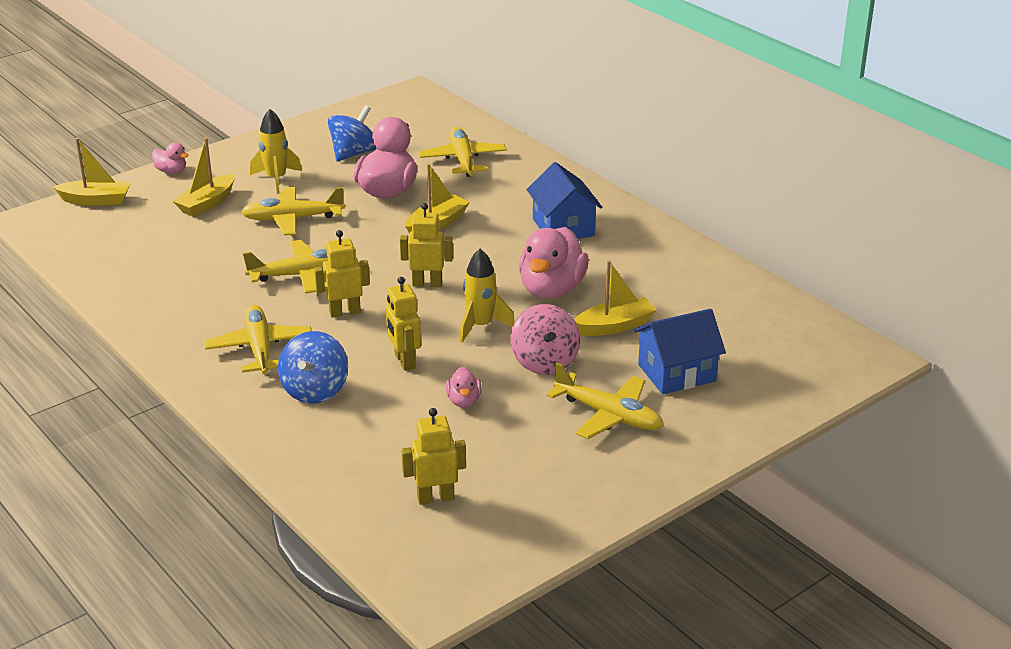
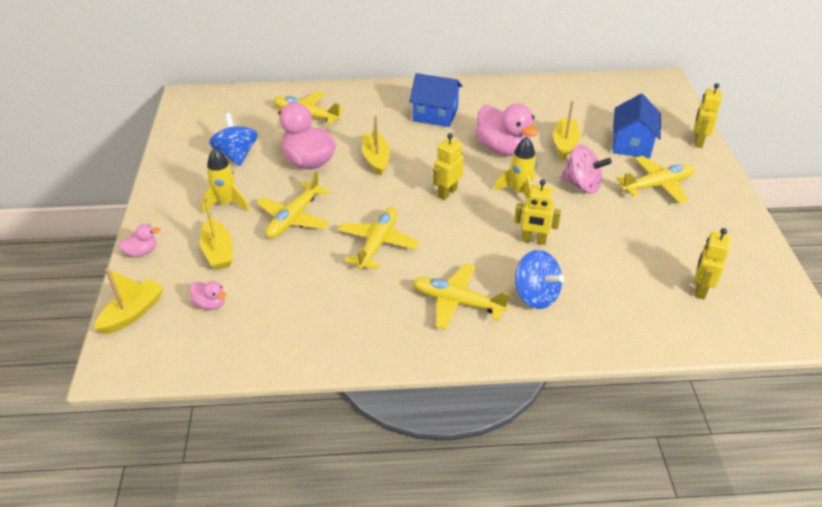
camera: 55 degrees left, 10 degrees up
(345, 312) = (447, 242): yellow robot -> yellow robot (698, 141)
(464, 401) = (600, 234): pink duck -> pink duck (210, 304)

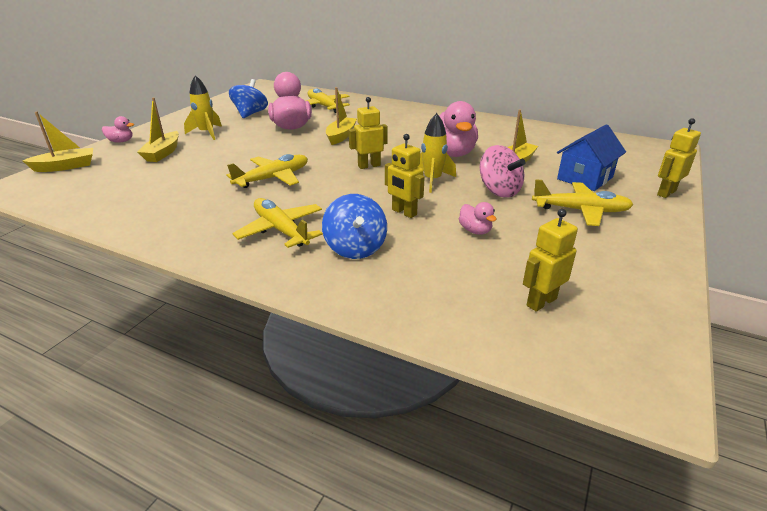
camera: 30 degrees right, 10 degrees down
(210, 304) = (114, 176): pink duck -> pink duck (475, 231)
(294, 218) = (237, 150): yellow plane -> none
(435, 114) = (421, 124): blue house -> none

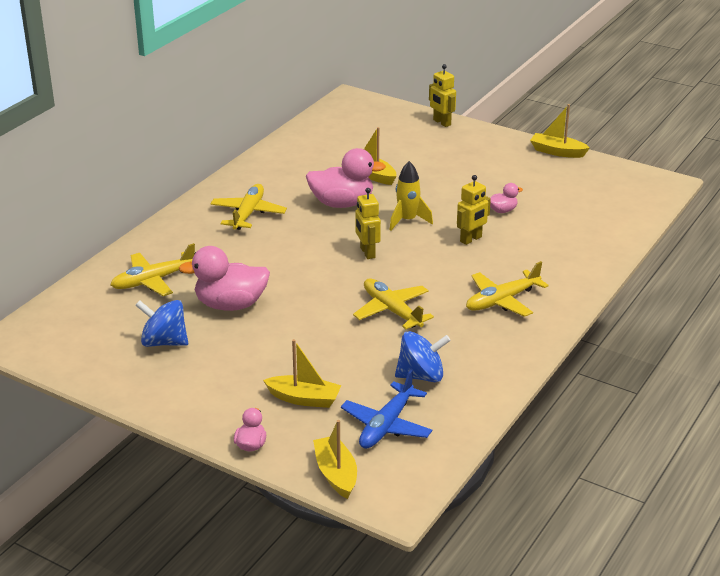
camera: 85 degrees left, 0 degrees up
(109, 181) = (386, 425): none -> blue plane
(207, 133) = (236, 372): yellow rocket -> none
(341, 136) = (275, 268): yellow boat -> yellow boat (557, 152)
(355, 248) = (530, 264): blue spinning top -> blue spinning top (421, 376)
(499, 191) = (432, 191): pink spinning top -> none
(541, 302) = (593, 199): yellow robot -> none
(580, 211) = (470, 162): yellow plane -> yellow plane (248, 214)
(585, 178) = (410, 149): blue house -> none

